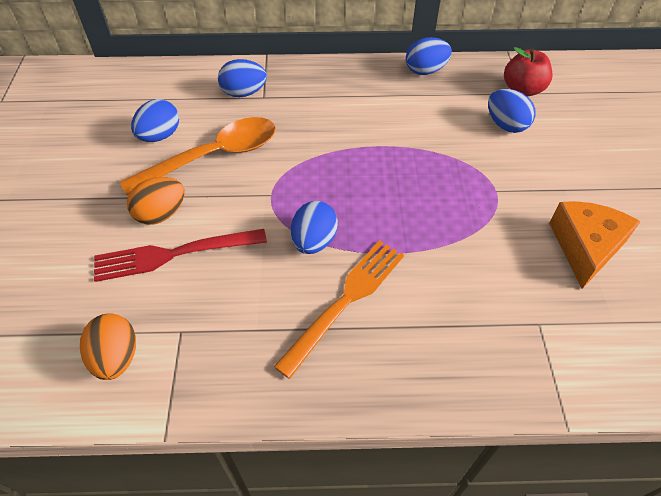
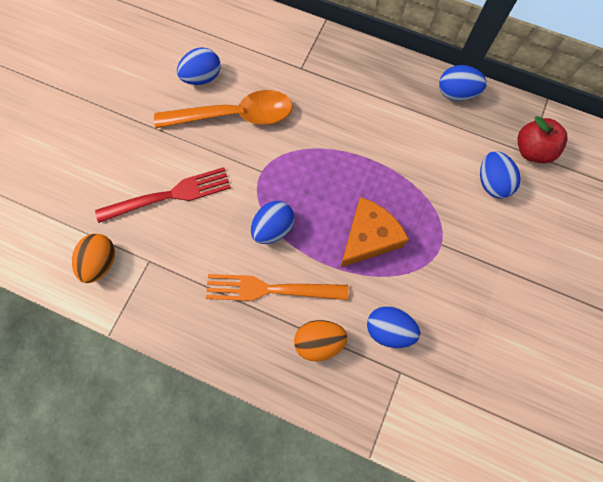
camera: 25 degrees right, 20 degrees up
(161, 214) = (174, 155): orange egg -> orange egg (319, 341)
(174, 254) = (169, 195): red fork -> red fork turned 150 degrees clockwise
(244, 93) = (287, 57): blue egg -> blue egg (389, 329)
(345, 301) = (271, 289): orange fork -> orange fork turned 150 degrees counterclockwise
(585, 247) = (480, 327): orange cheese -> orange cheese (368, 237)

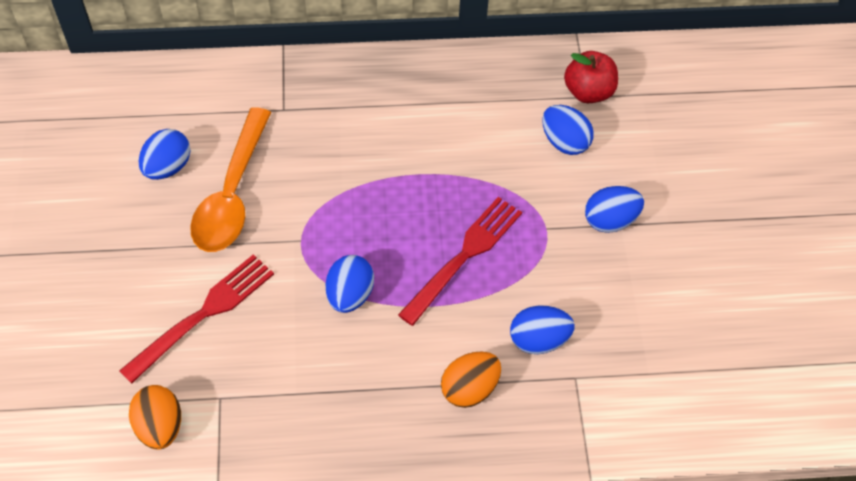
camera: 30 degrees left, 15 degrees down
(234, 115) = (232, 193): orange spoon -> orange spoon turned 135 degrees clockwise
(271, 289) = (384, 360): orange fork -> none
(368, 237) = (464, 256): orange cheese -> red fork
(456, 93) = (476, 66): blue egg -> blue egg (610, 220)

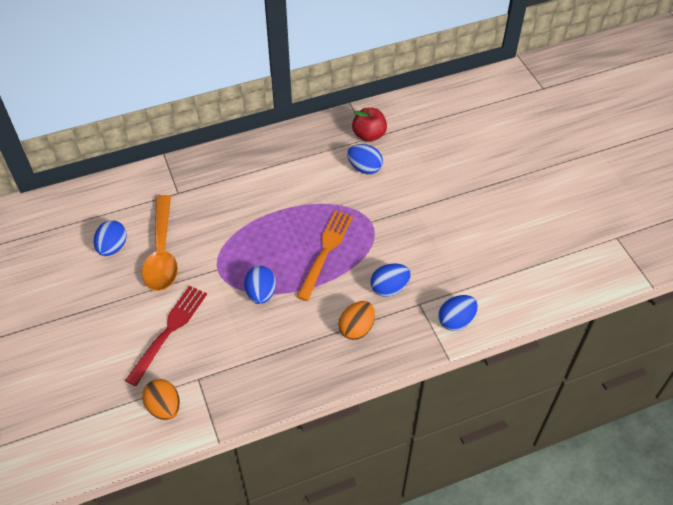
camera: 15 degrees left, 5 degrees down
(464, 256) = (325, 251): red fork -> orange fork
(610, 220) = (408, 207): blue egg -> blue egg (456, 320)

